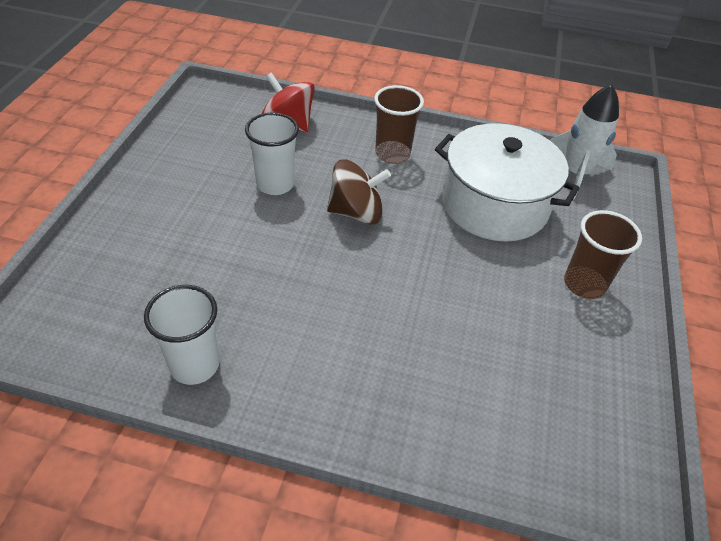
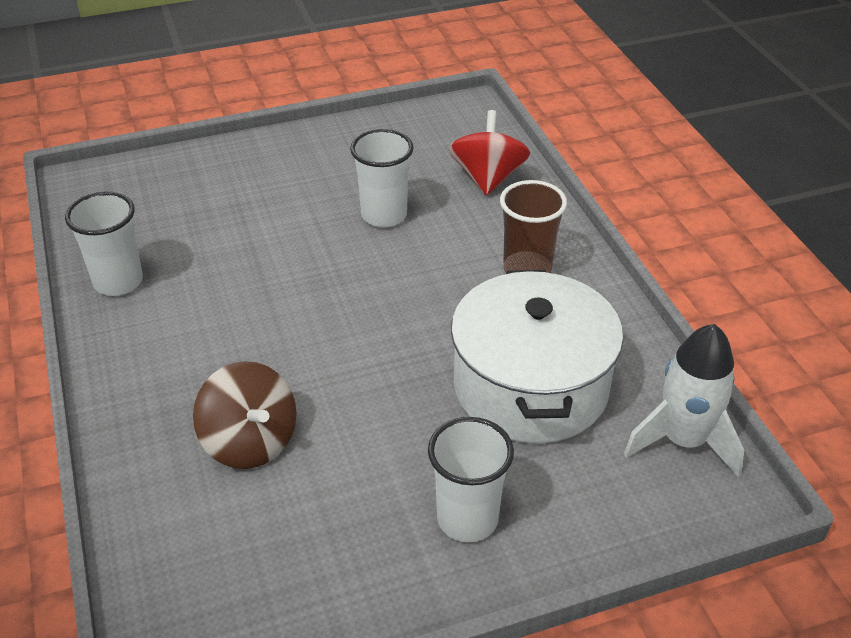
camera: 60 degrees right, 5 degrees down
(356, 212) = (400, 286): brown spinning top -> brown spinning top (250, 441)
(584, 284) = (467, 519): brown cup -> white cup

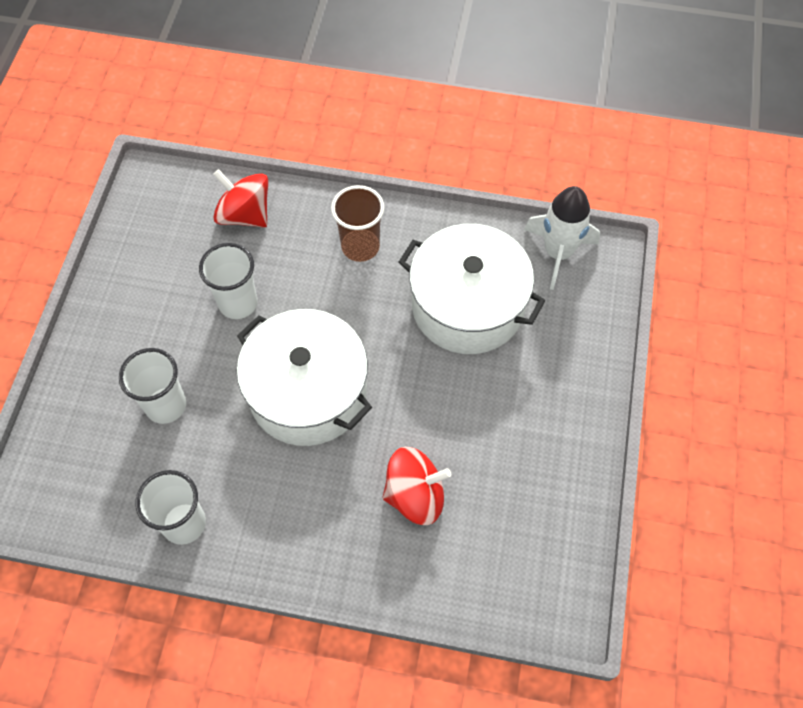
camera: 60 degrees left, 20 degrees up
(250, 441) = (415, 495): brown spinning top -> red spinning top
(319, 304) = (307, 392): none -> white pot
(467, 519) = (551, 398): white cup -> white cup (166, 405)

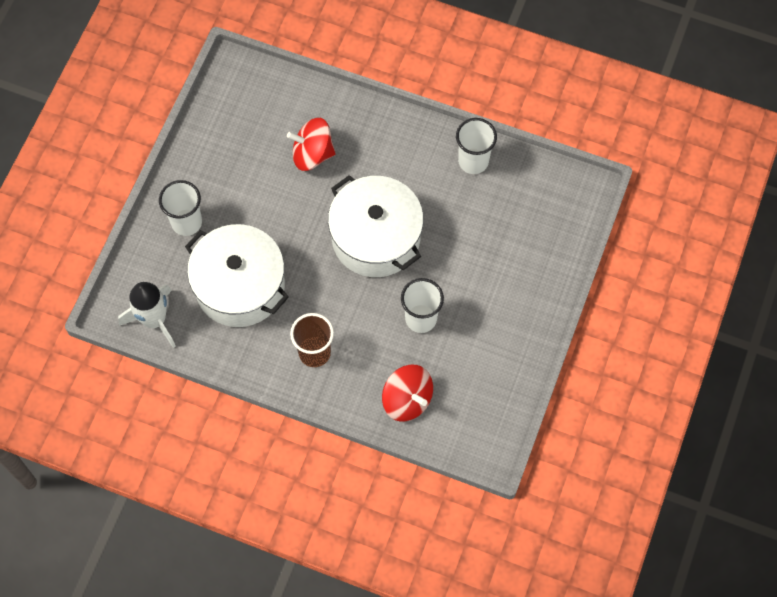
camera: 170 degrees left, 5 degrees up
(166, 405) = (482, 245): white cup -> white cup (186, 222)

